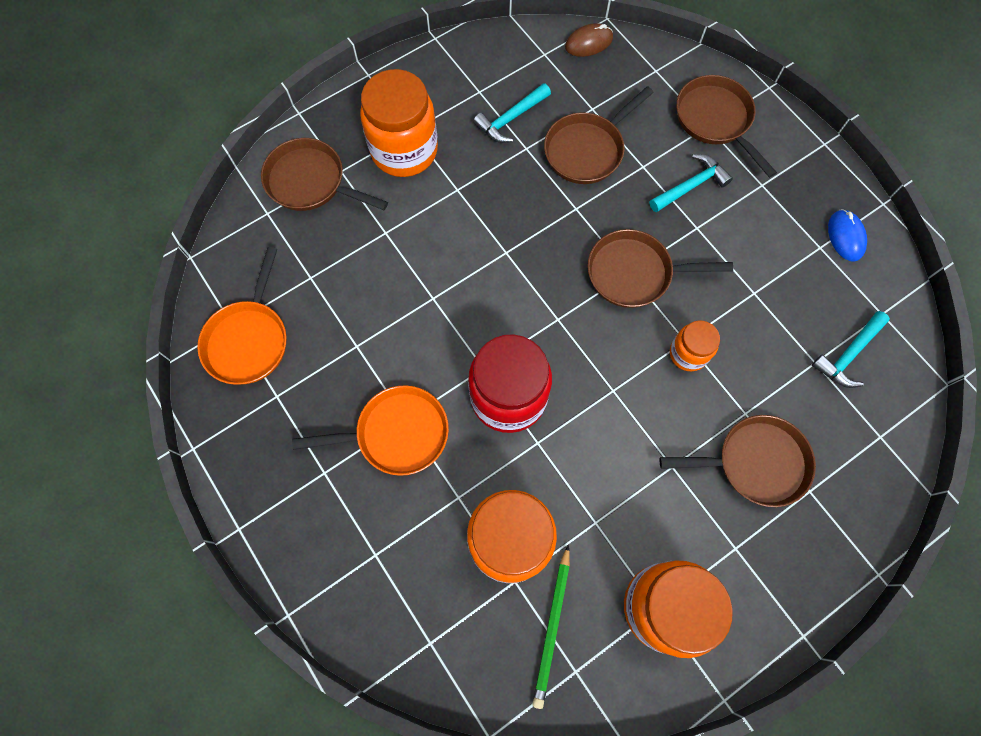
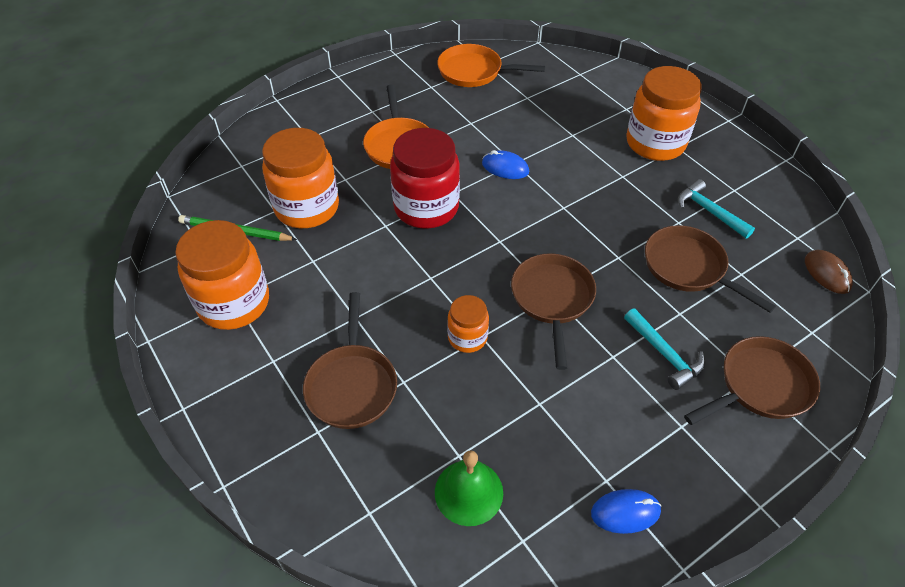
camera: 90 degrees right, 20 degrees down
(310, 182) = (612, 93): brown pan -> none
(441, 309) = (505, 168): none -> blue mouse
(848, 354) = (468, 492): turquoise hammer -> green bell

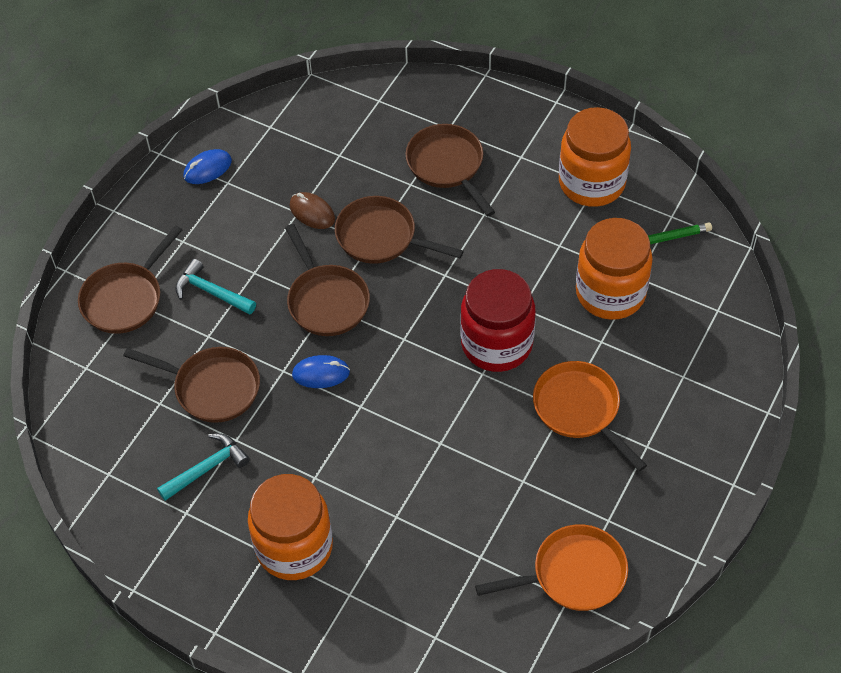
camera: 155 degrees right, 5 degrees up
(467, 337) = (381, 237): orange jar -> brown pan
(468, 492) = (320, 137): green bell -> none
(505, 168) = (447, 431): blue mouse -> blue mouse (321, 373)
(709, 211) = (207, 468): turquoise hammer -> turquoise hammer turned 60 degrees counterclockwise
(827, 273) = (75, 440): brown mouse -> brown mouse (312, 212)

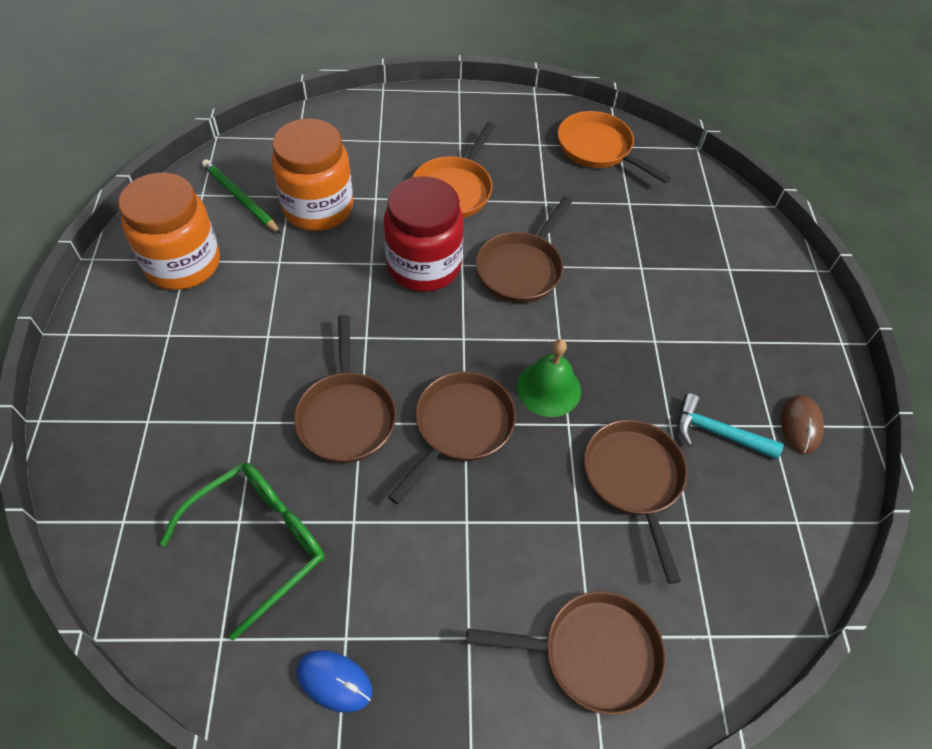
camera: 125 degrees left, 0 degrees up
(211, 292) = (521, 553): turquoise hammer -> none
(294, 547) = (726, 324): orange jar -> none
(312, 212) = (346, 505): brown mouse -> brown mouse (800, 425)
(317, 160) = (259, 542): none -> green glasses
(321, 373) = (548, 388): blue mouse -> green bell
(447, 165) = (210, 397): brown pan -> brown pan (521, 269)

